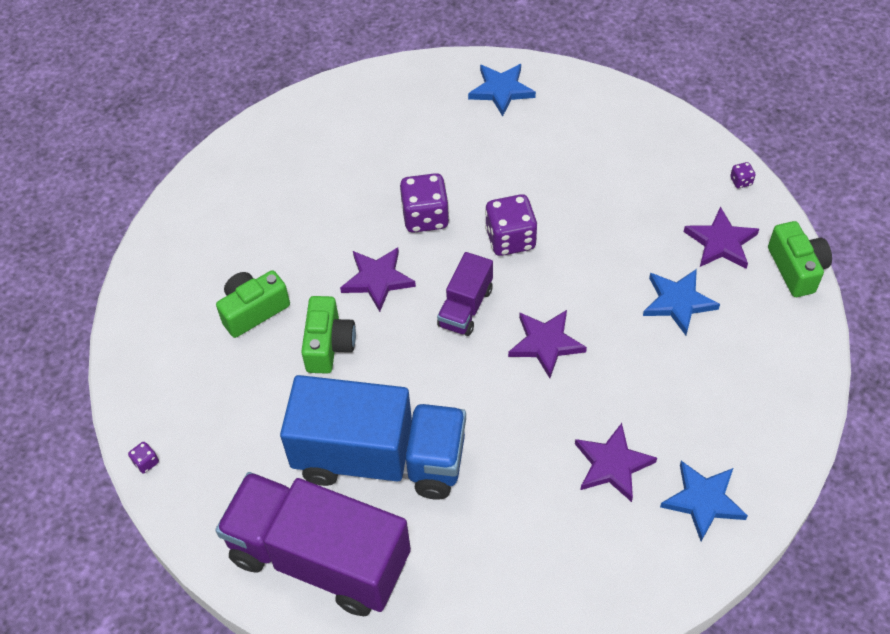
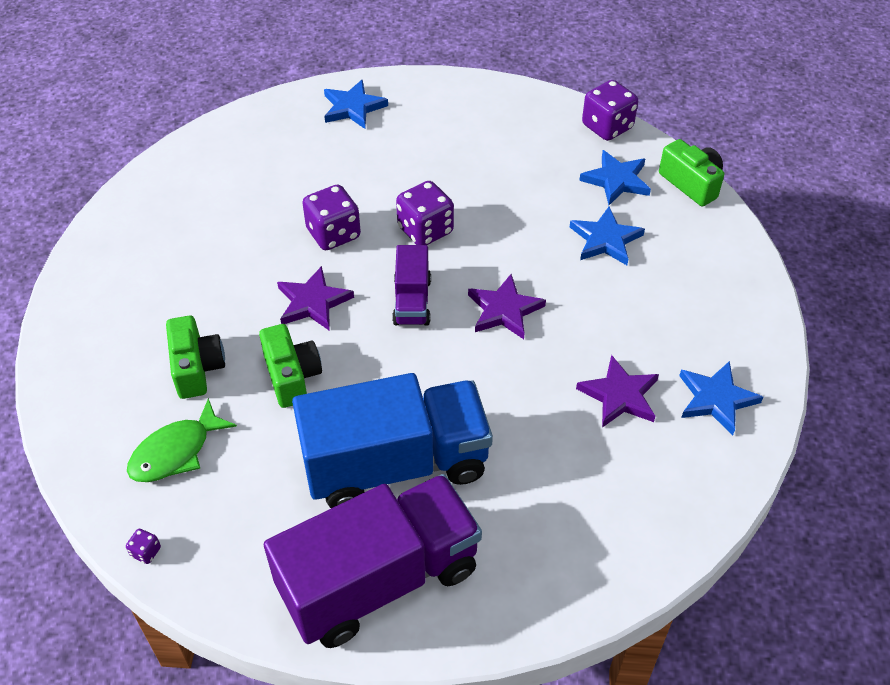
camera: 25 degrees left, 5 degrees down
(205, 382) = (176, 452): none -> green fish
(253, 310) = (197, 368): green camera -> green camera turned 135 degrees clockwise
(319, 558) = (379, 580): purple truck -> purple truck turned 150 degrees clockwise
(721, 242) = (616, 180): purple star -> blue star
(741, 181) = (607, 127): purple dice -> purple dice, size x2.30

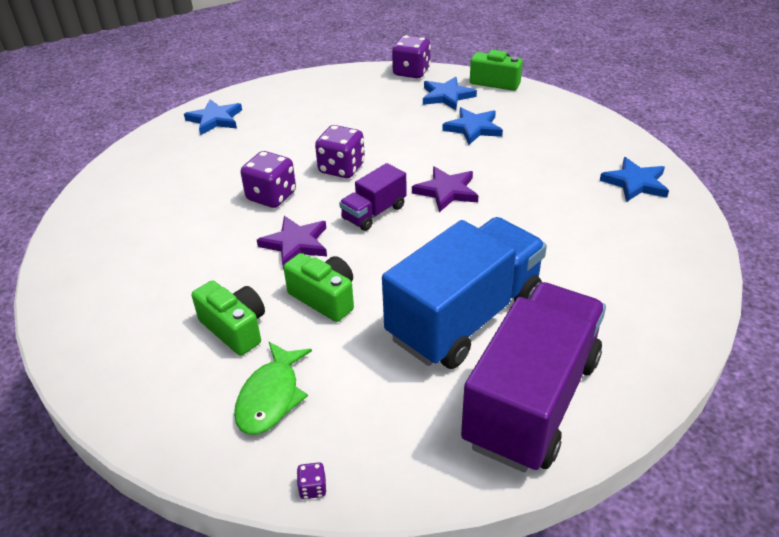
camera: 30 degrees left, 10 degrees down
(412, 301) = (374, 213): purple truck -> purple truck turned 75 degrees clockwise
(619, 395) = (575, 206): purple star -> none

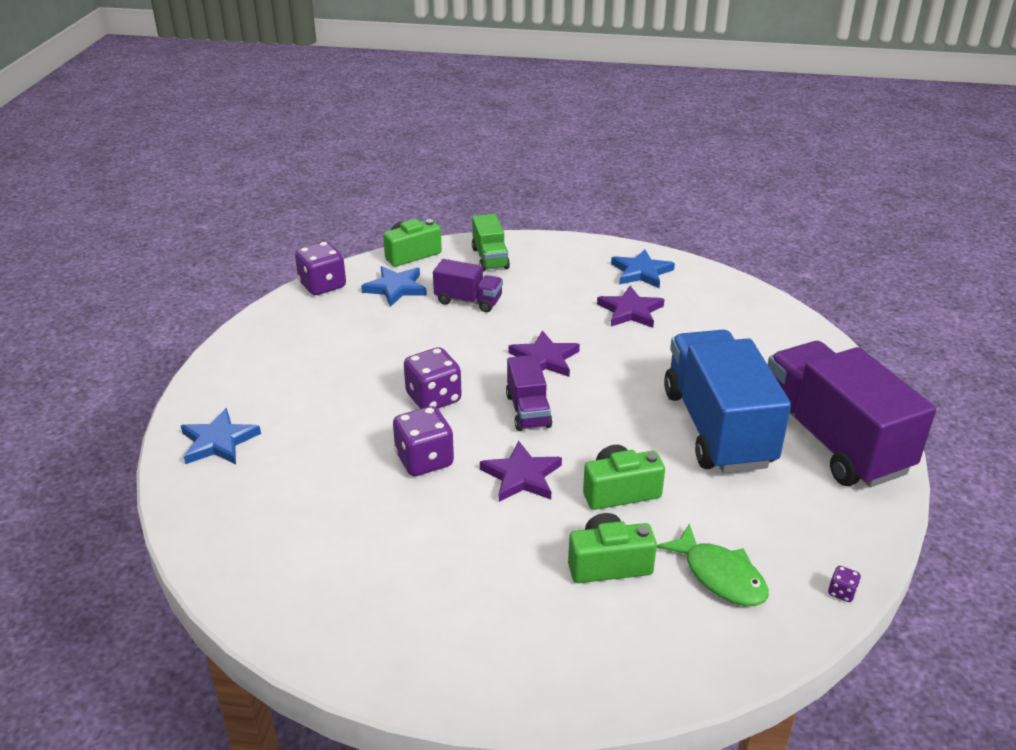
camera: 55 degrees left, 5 degrees down
(473, 128) = (468, 301): blue star -> purple truck
(541, 111) = (490, 258): none -> green truck
(569, 202) = (630, 311): none -> purple star

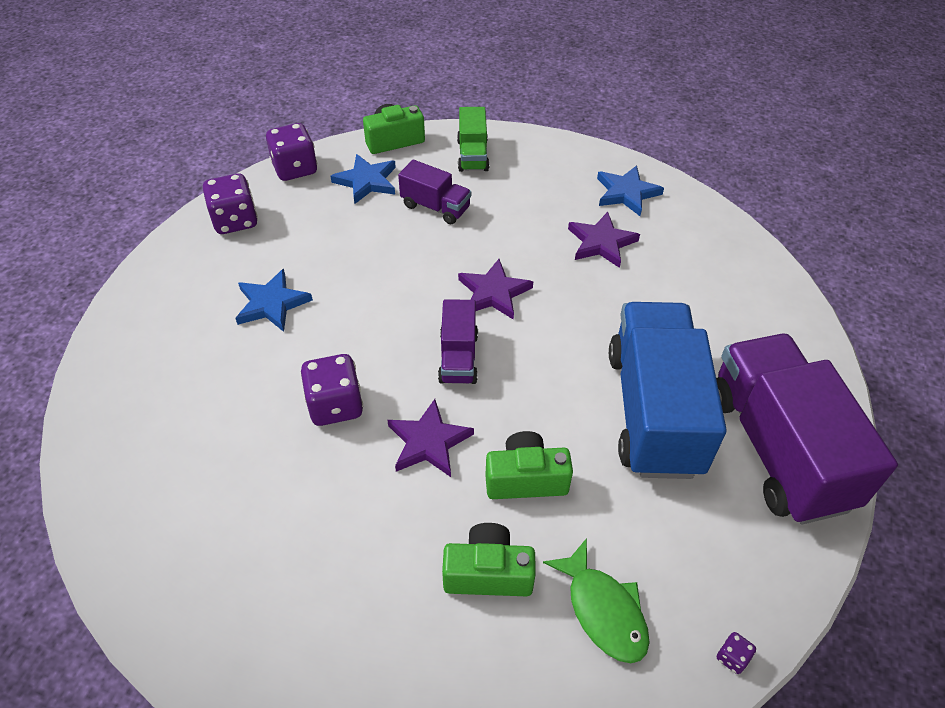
camera: 10 degrees right, 15 degrees up
(218, 442) = (140, 350): blue star -> blue star (271, 304)
(433, 398) = (366, 327): purple dice -> purple dice (235, 221)

